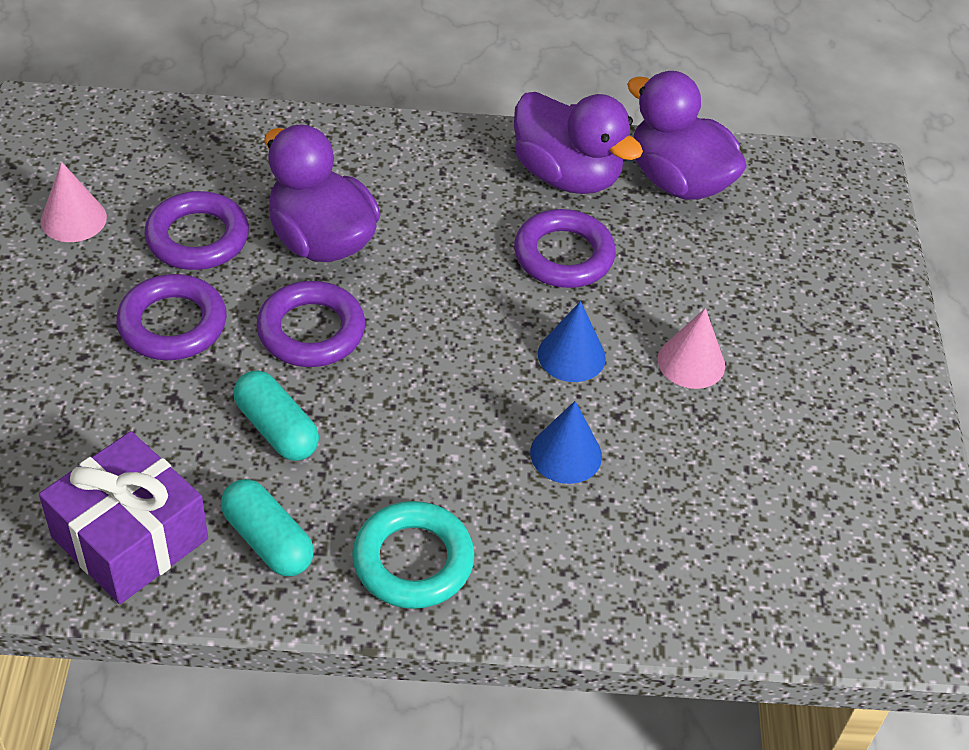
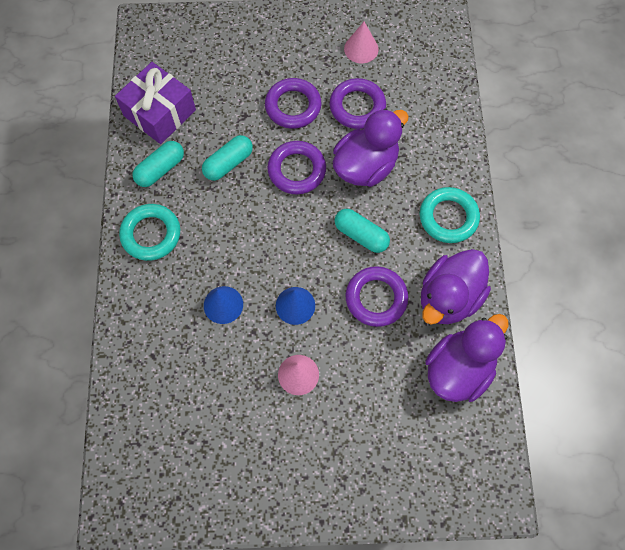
camera: 90 degrees right, 20 degrees up
(432, 157) = (448, 217): none -> turquoise ring
(451, 261) = (361, 235): none -> turquoise capsule

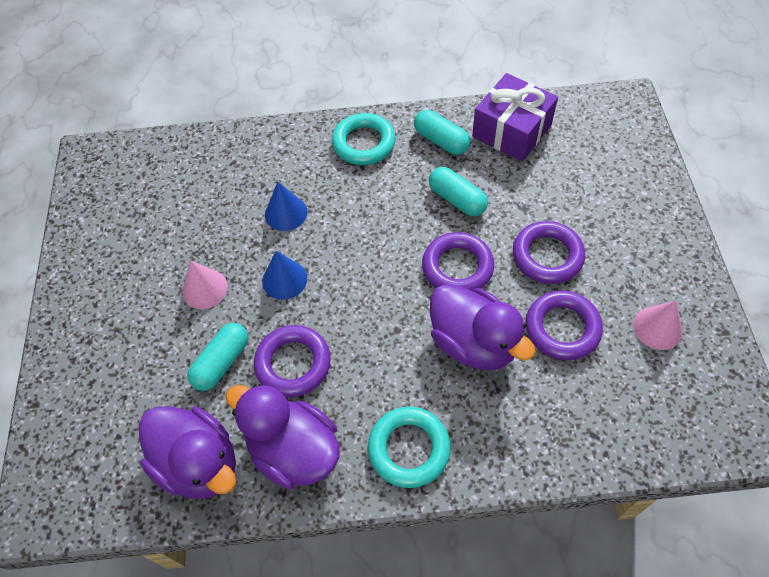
camera: 90 degrees right, 10 degrees down
(361, 235) = (375, 342): turquoise capsule -> turquoise capsule (222, 362)

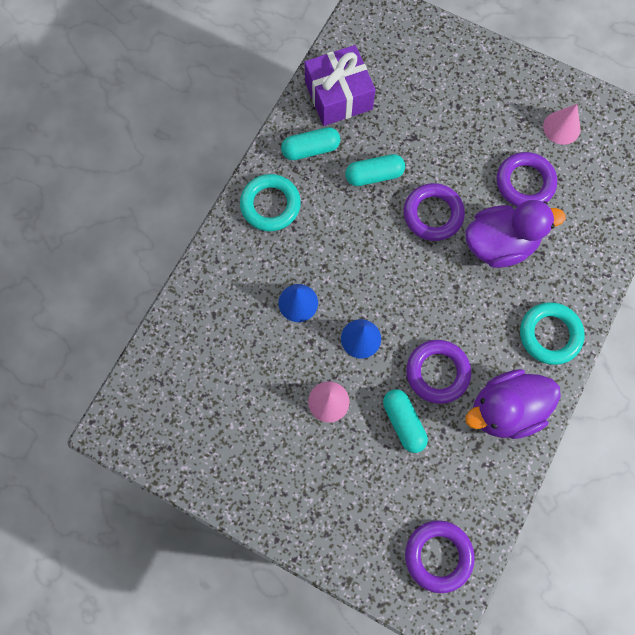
camera: 60 degrees left, 15 degrees up
(199, 463) = (475, 479): purple duck -> none
(547, 256) = (464, 151): purple ring -> purple ring (438, 555)

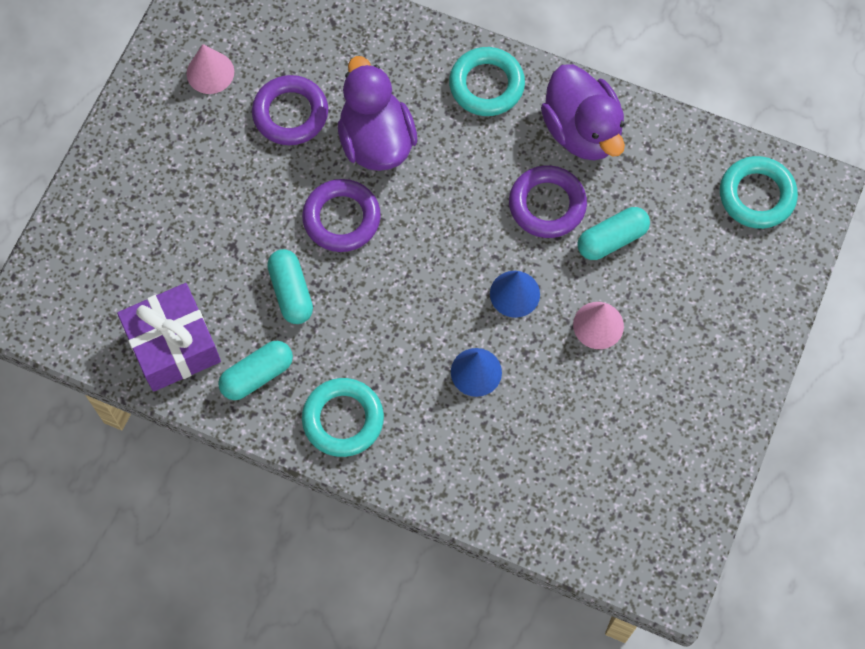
camera: 95 degrees left, 5 degrees down
(310, 149) = (257, 375): turquoise capsule -> turquoise capsule turned 75 degrees clockwise
(438, 555) = (757, 195): purple ring -> turquoise ring

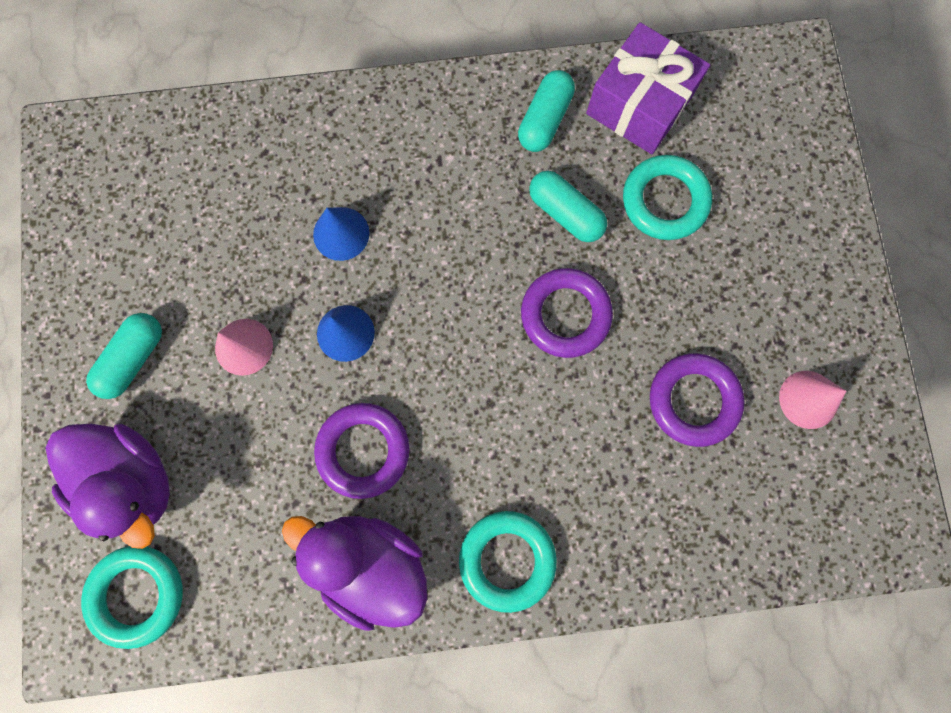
camera: 150 degrees right, 10 degrees up
(343, 419) = (440, 123): turquoise ring -> turquoise ring (664, 201)
(376, 141) = (584, 421): purple duck -> purple duck (133, 481)
(612, 239) = (274, 449): turquoise capsule -> turquoise capsule (134, 358)

